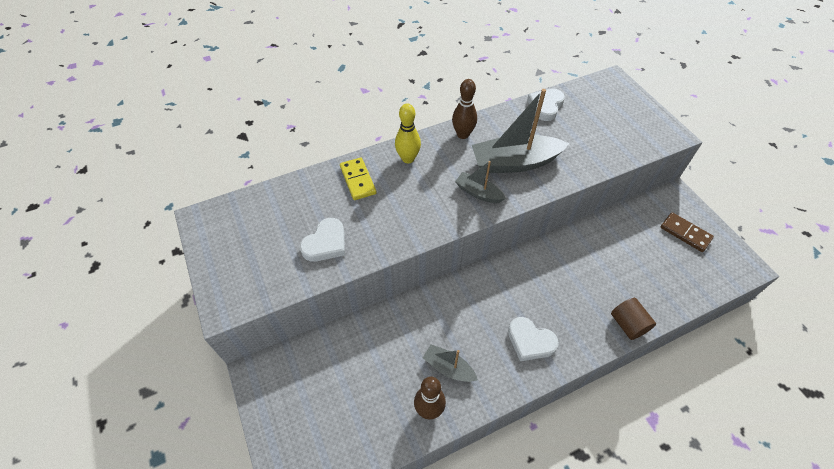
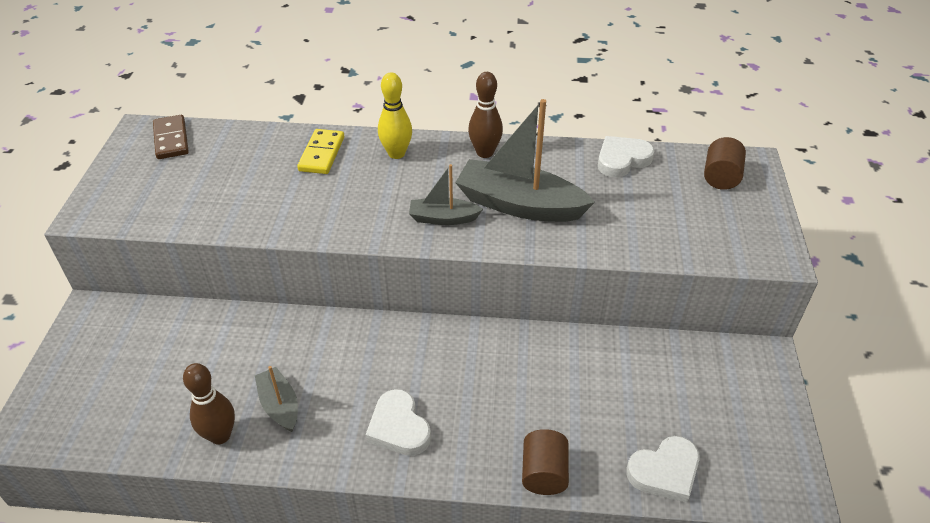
camera: 30 degrees right, 10 degrees down
(326, 243) = (231, 199): white heart -> white heart (664, 472)
(478, 193) = (443, 218): grey boat -> grey boat turned 60 degrees counterclockwise
(606, 96) = (720, 177): none -> brown cylinder
(685, 233) = (734, 408): brown domino -> brown domino (171, 139)

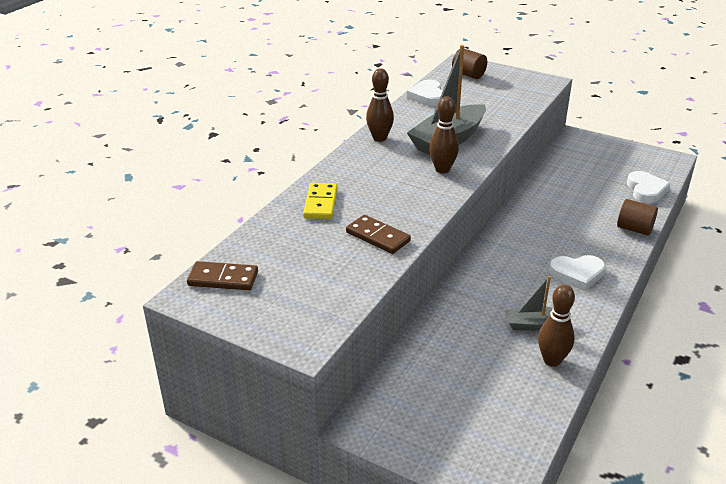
camera: 65 degrees left, 10 degrees down
(276, 209) = (378, 237): none -> brown domino
(322, 154) = (321, 203): yellow domino -> yellow domino turned 60 degrees clockwise
(396, 153) = (350, 171): yellow bowling pin -> none
(443, 218) = (442, 169): grey boat -> brown bowling pin

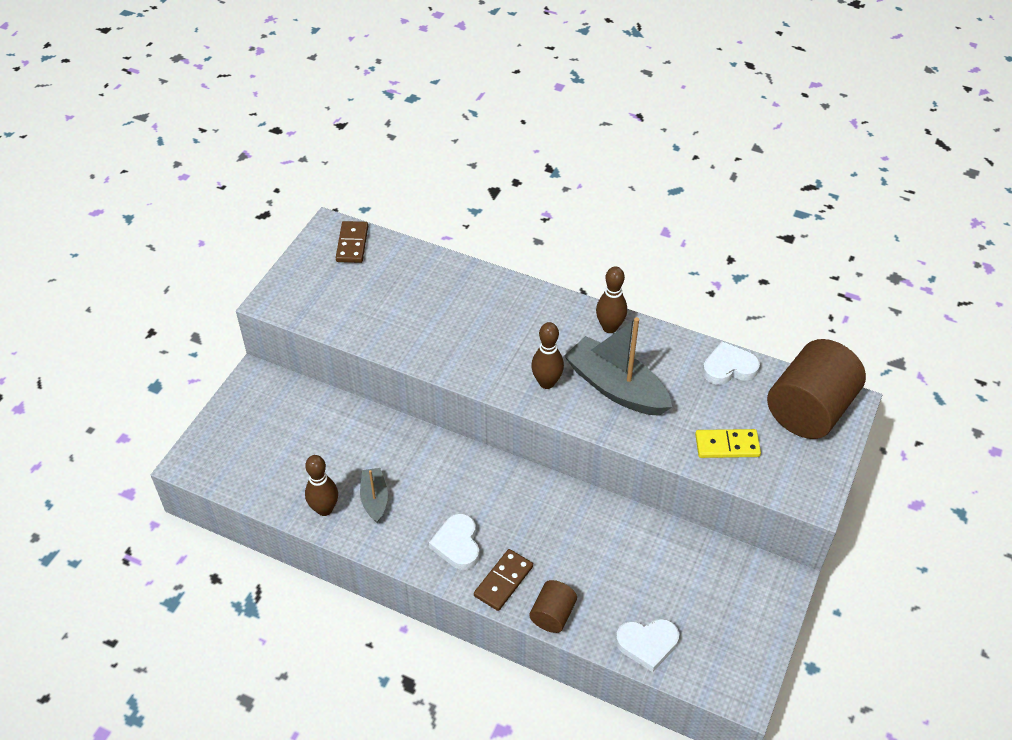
camera: 85 degrees right, 15 degrees up
(321, 203) = (470, 291): yellow domino -> yellow domino (727, 445)
(378, 237) = (416, 336): brown domino -> brown domino (503, 581)
(468, 75) = (809, 410): brown cylinder -> brown cylinder, size x2.04

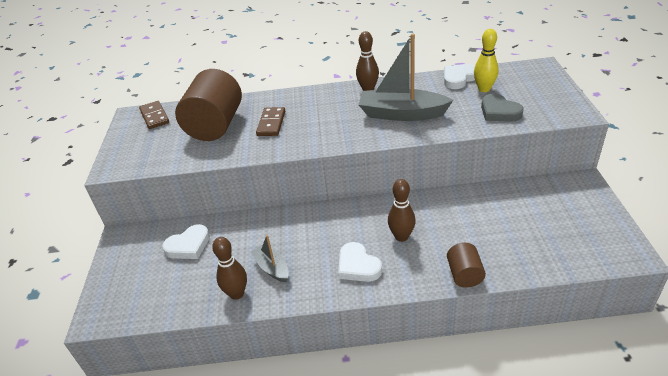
camera: 25 degrees left, 10 degrees down
(503, 581) = (411, 272): brown domino -> brown domino (271, 123)
(546, 383) = (354, 130): brown bowling pin -> brown bowling pin (401, 236)
(647, 644) = (543, 259): white heart -> white heart (188, 245)
(727, 445) = (499, 112): yellow domino -> grey heart
(743, 401) = (484, 89): none -> yellow bowling pin
(809, 410) = (525, 77): brown cylinder -> brown cylinder (215, 126)

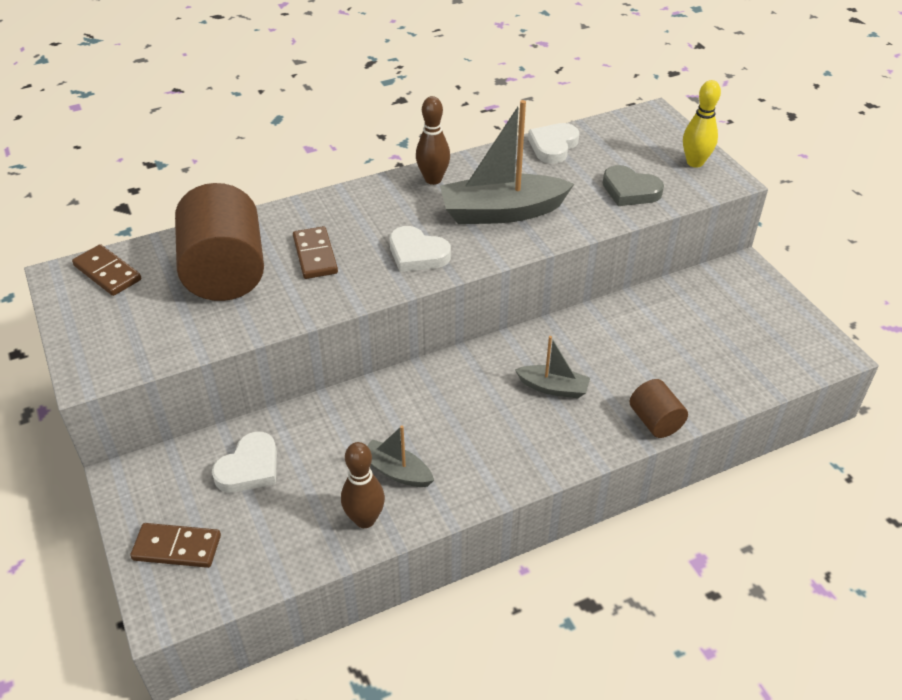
camera: 25 degrees left, 5 degrees up
(123, 283) = (177, 548): none -> brown domino
(358, 266) = (515, 441): white heart -> white heart (417, 254)
(401, 236) = (553, 388): brown bowling pin -> grey boat
(484, 89) = (595, 158): yellow bowling pin -> yellow bowling pin (695, 162)

